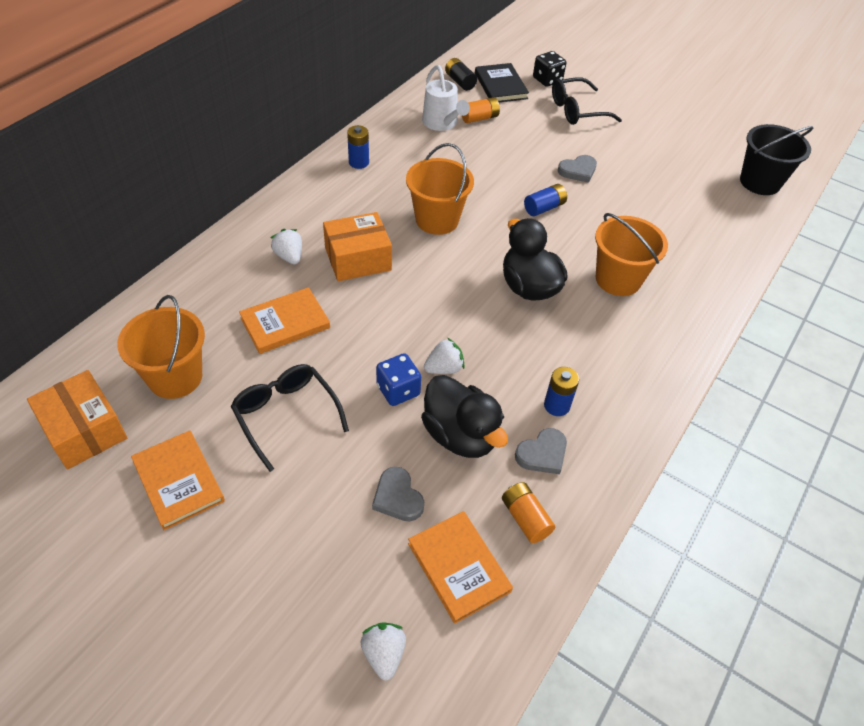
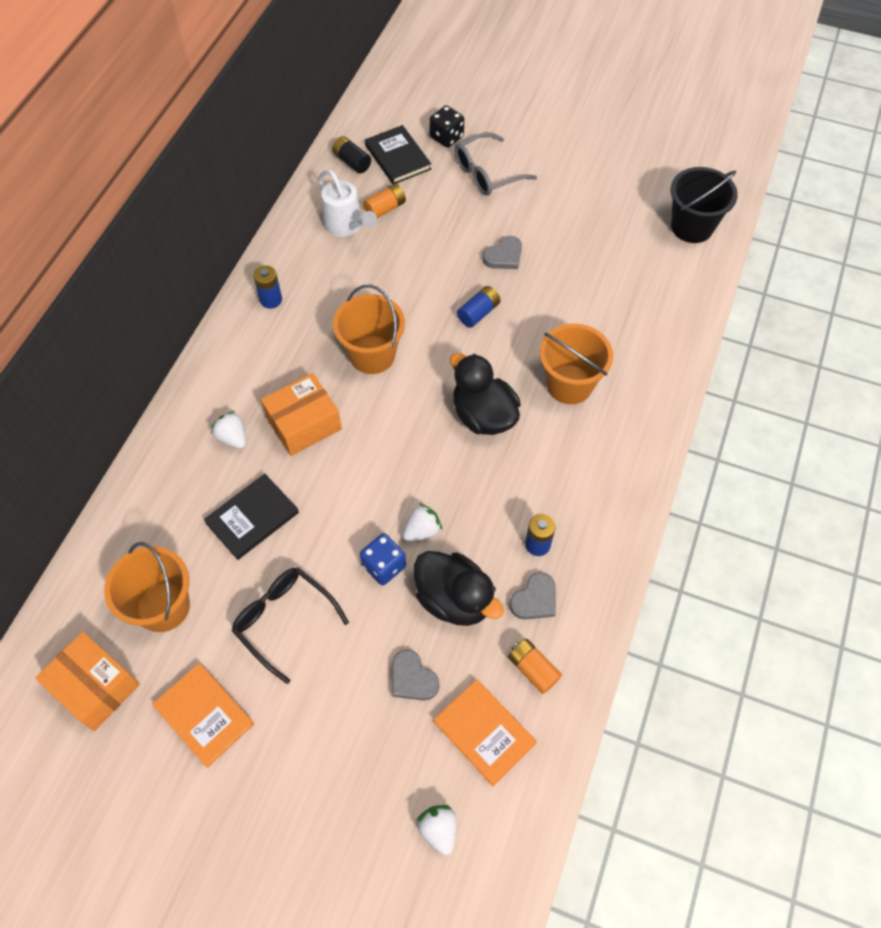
camera: 10 degrees left, 10 degrees up
(285, 323) = (252, 518): orange book -> black book
(577, 110) = (487, 173): black glasses -> grey glasses

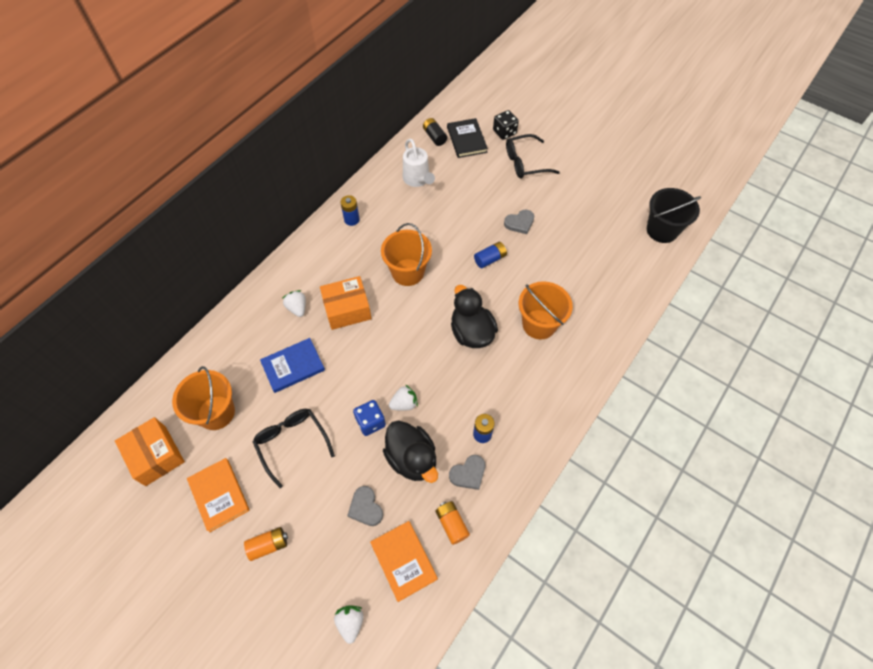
camera: 15 degrees right, 0 degrees up
(252, 518) = (293, 366): black book -> blue book
(385, 208) = (447, 173): orange battery -> orange battery (268, 545)
(487, 173) = (525, 163): grey glasses -> black glasses

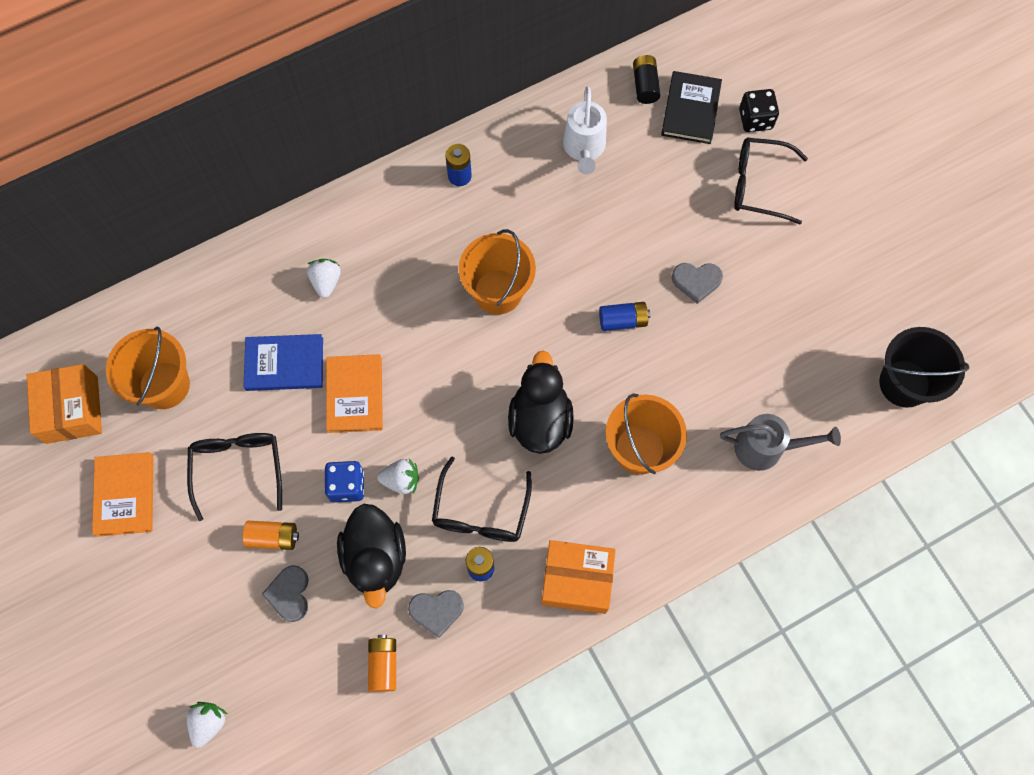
camera: 25 degrees right, 10 degrees up
(268, 545) = (156, 585): orange battery -> orange battery (273, 537)
(347, 309) = (390, 312): orange box -> orange box (576, 580)
(403, 561) = (304, 681): orange book -> orange book (355, 394)
(464, 401) = (480, 512): none -> black glasses
(610, 293) = (767, 448): none -> grey watering can

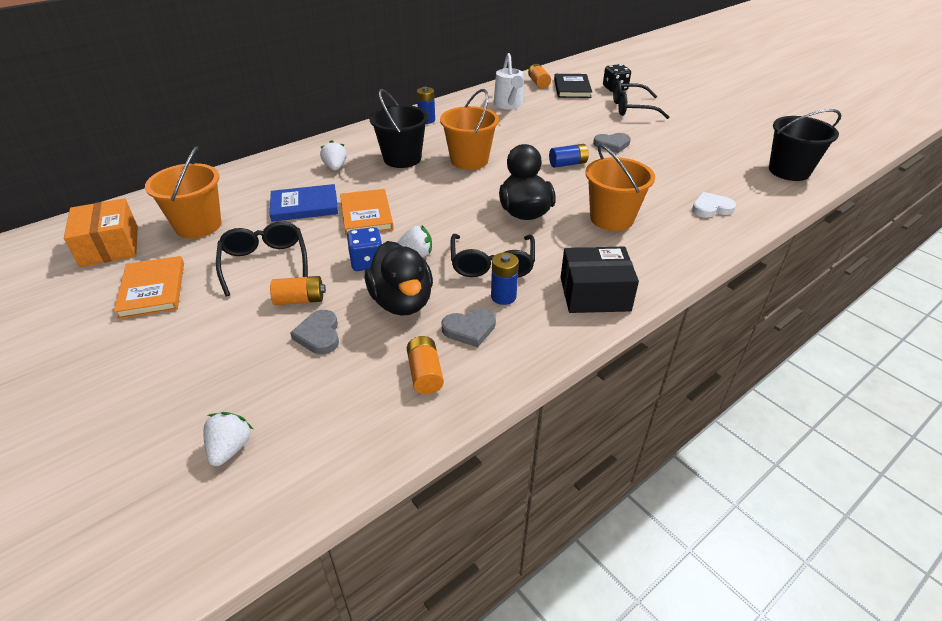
camera: 10 degrees left, 30 degrees down
(412, 274) = (402, 158): none -> black bucket
(576, 580) = (594, 294): orange box -> black box
(645, 85) = (538, 83): black battery -> orange battery
(767, 448) = (711, 208): grey watering can -> white heart

